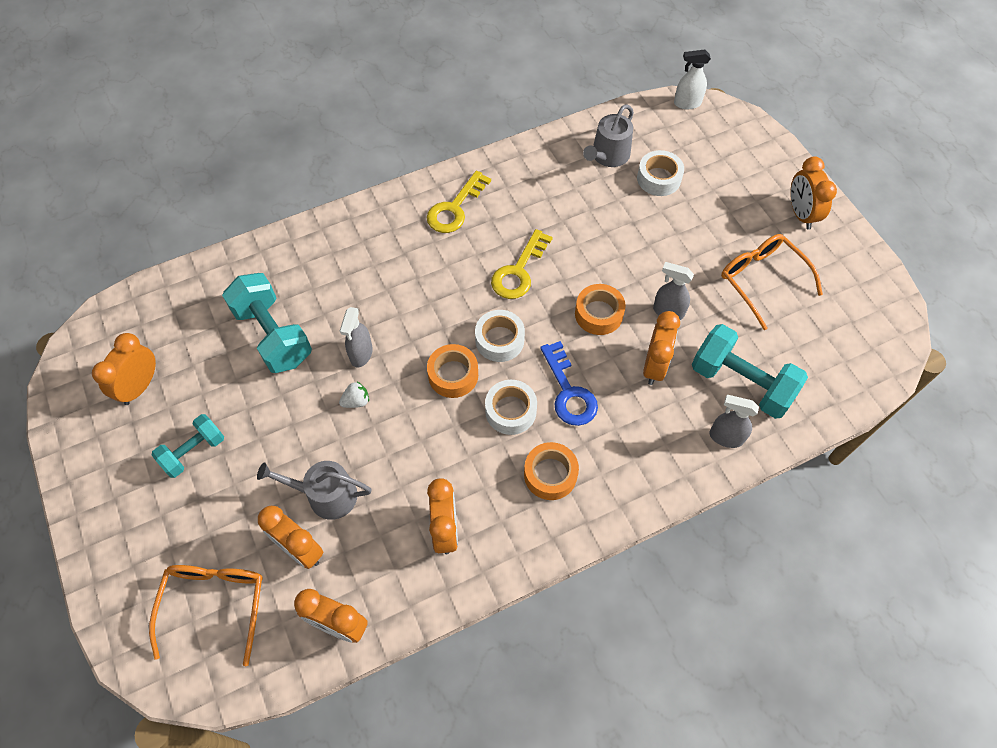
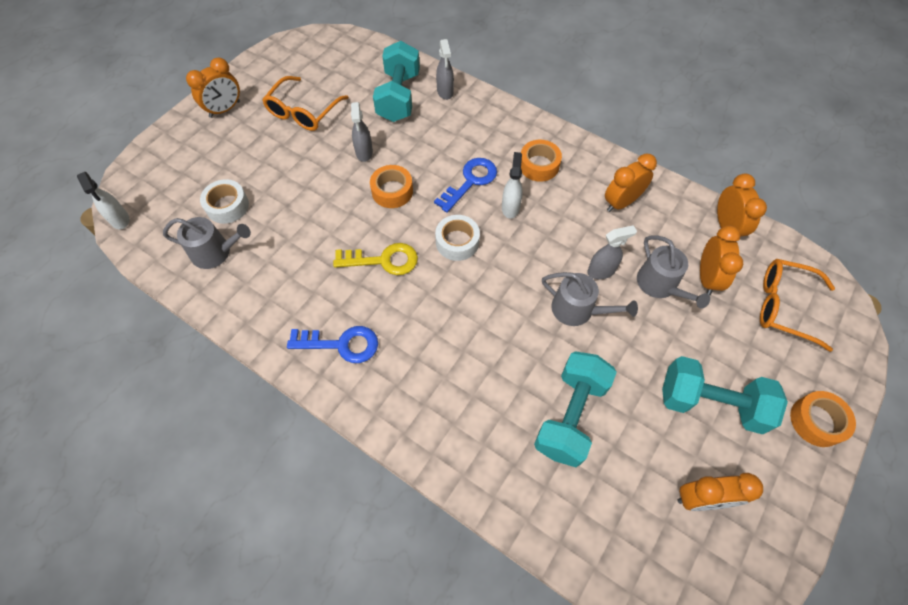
camera: 120 degrees left, 0 degrees up
(193, 452) = (710, 403): turquoise dumbbell -> turquoise dumbbell, size x1.65
(214, 604) = (784, 306): orange glasses -> orange glasses turned 45 degrees clockwise
(356, 401) = (578, 310): white strawberry -> grey watering can
(361, 354) = (537, 331): grey spray bottle -> grey spray bottle (601, 271)
(453, 375) = (508, 257): orange tape -> orange tape (816, 421)
(455, 208) = (341, 344): yellow key -> blue key
(510, 411) = (510, 207): white tape -> white spray bottle
(654, 366) = (416, 143): orange clock -> none

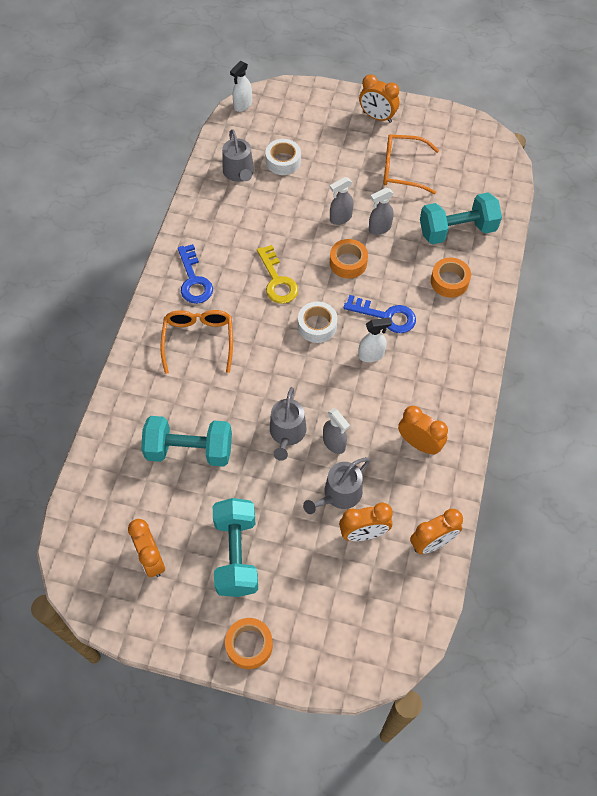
camera: 70 degrees right, 0 degrees up
(445, 92) = (483, 264): grey spray bottle -> grey spray bottle (340, 218)
(539, 165) = (431, 364): orange tape -> orange tape (449, 281)
(784, 306) = (360, 607): orange glasses -> orange glasses (198, 340)

